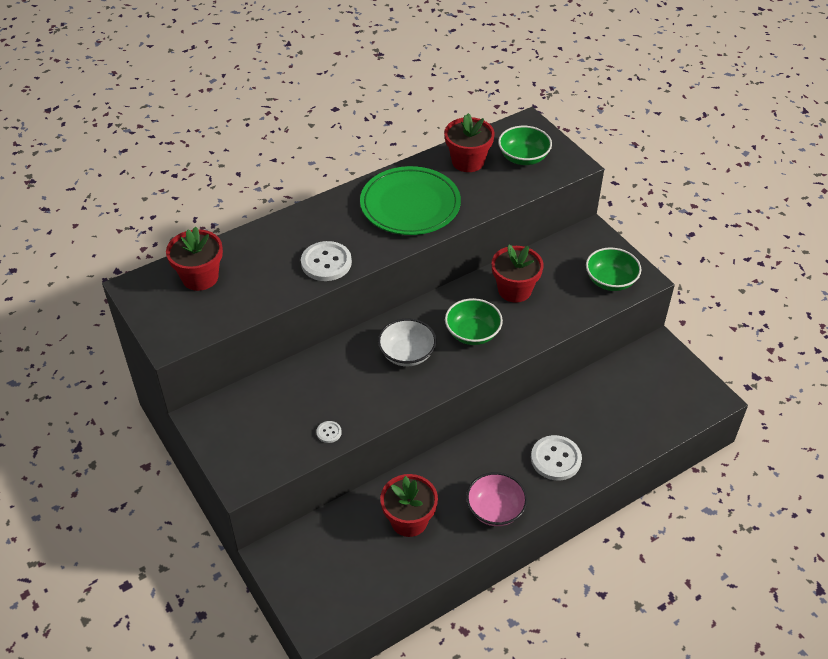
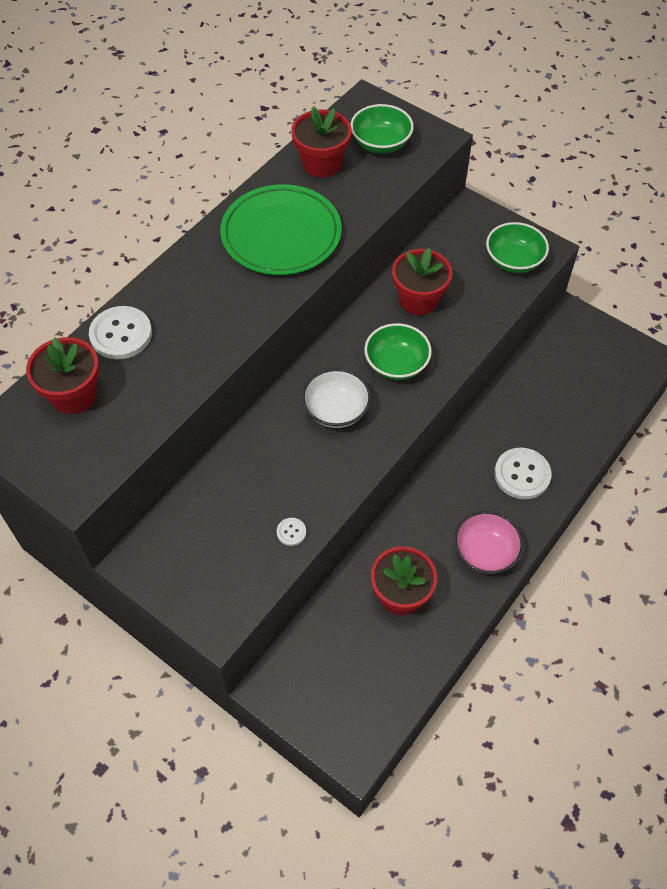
camera: 20 degrees left, 10 degrees up
(326, 263) = (217, 333): white button -> white button (121, 334)

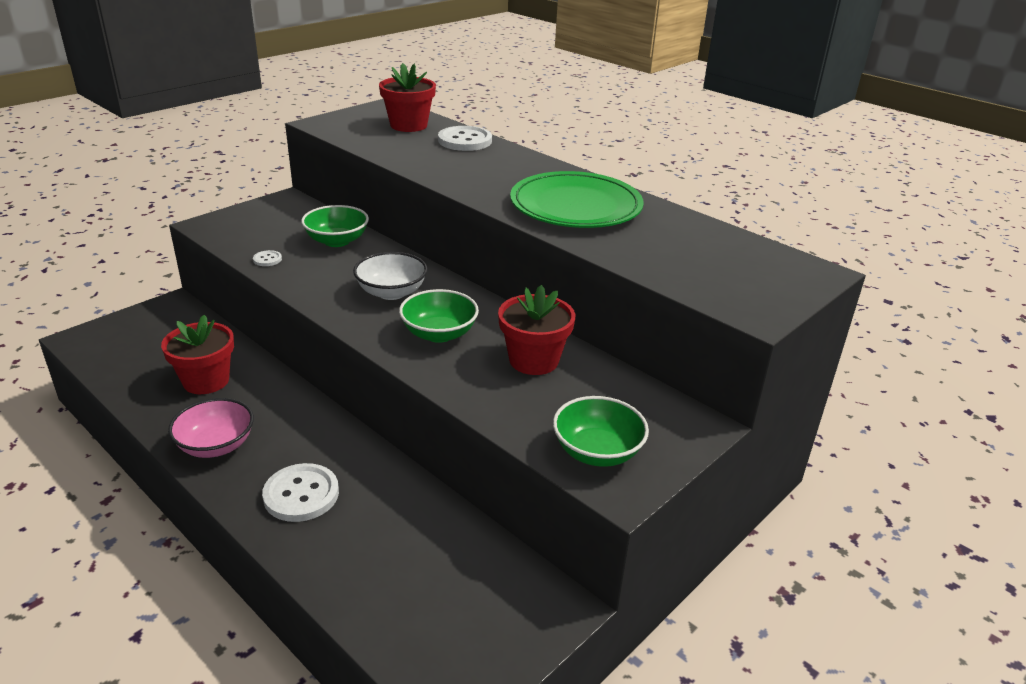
camera: 95 degrees right, 25 degrees down
(321, 164) = (690, 235): red flower pot -> none
(381, 143) = (734, 273): green bowl -> green bowl (337, 241)

